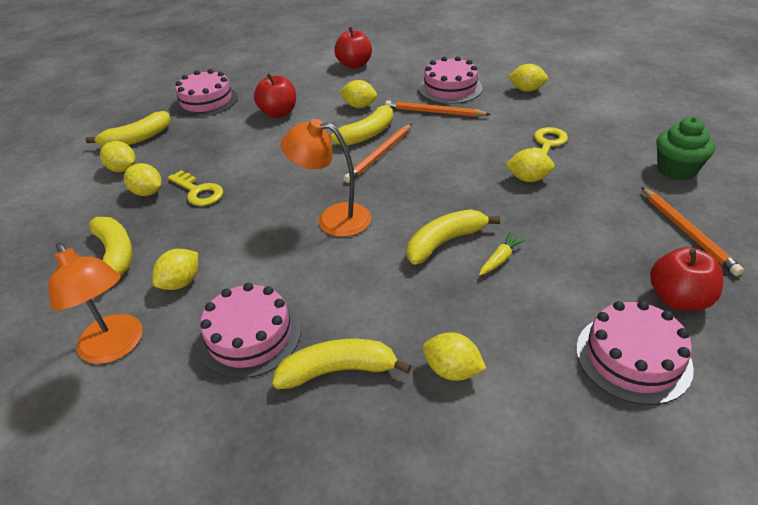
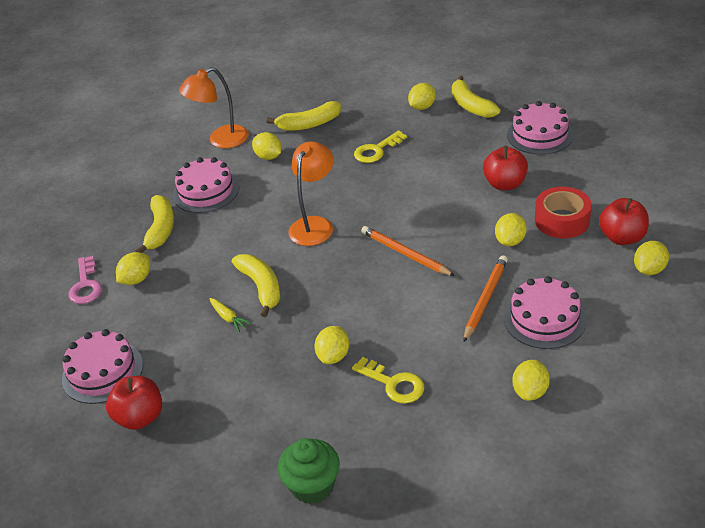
camera: 100 degrees right, 0 degrees up
(147, 192) = (383, 125): yellow lemon -> yellow lemon (649, 269)
(332, 86) = (562, 220): none -> red tape
(365, 135) = (446, 245): yellow banana -> none
(477, 437) = (86, 285): none -> pink key
(687, 232) = (212, 455): orange pencil -> none

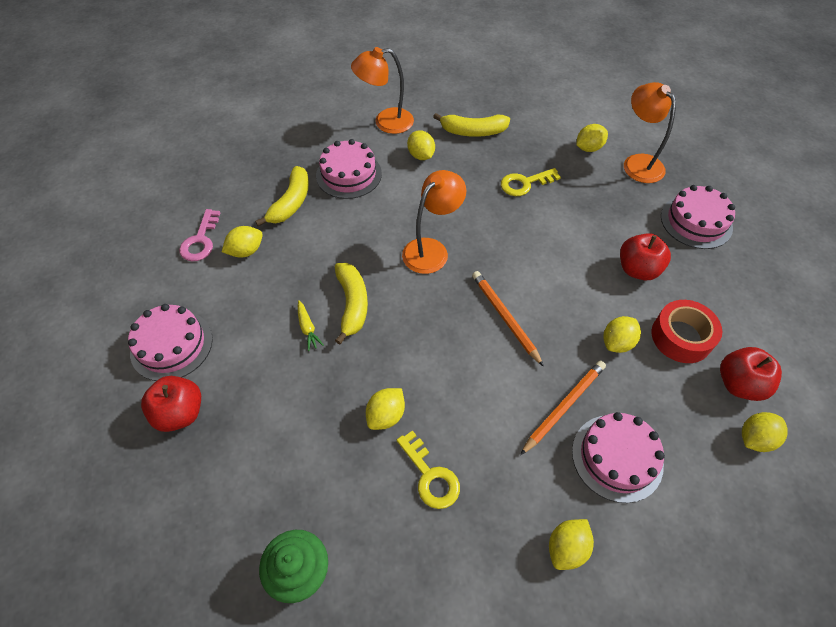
camera: 15 degrees right, 15 degrees up
(471, 106) = (638, 163): yellow banana -> orange lamp

